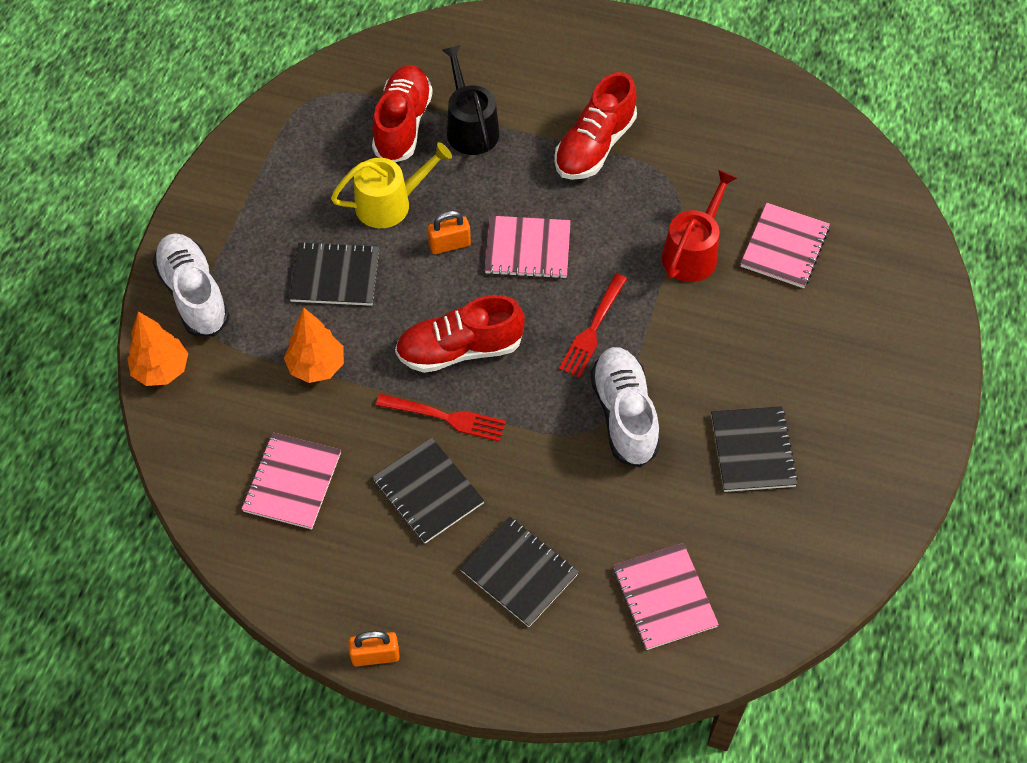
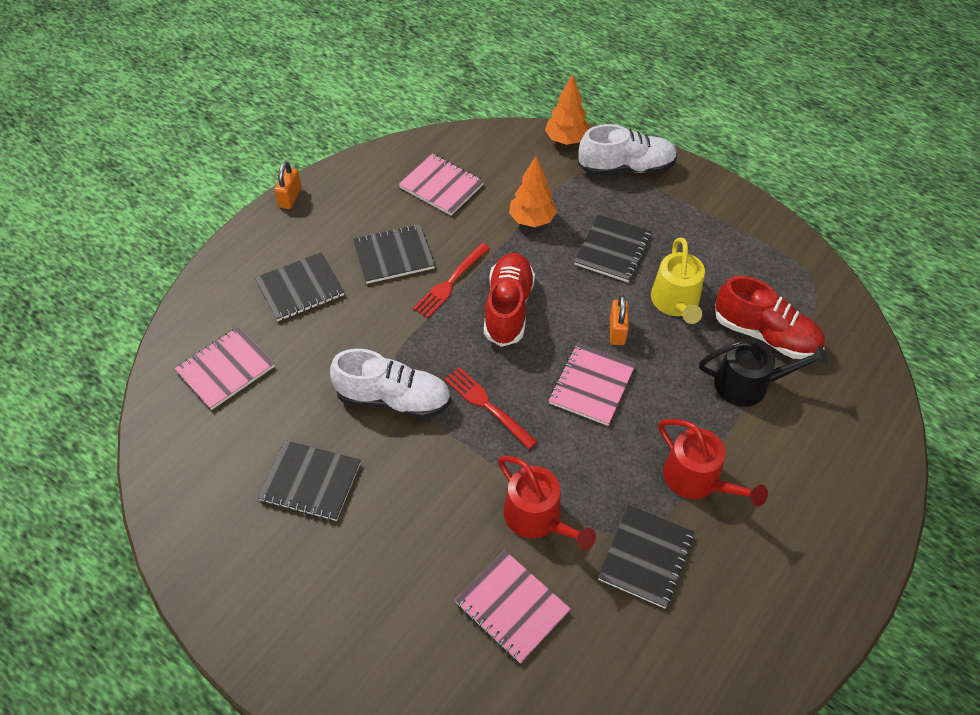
camera: 110 degrees right, 5 degrees down
(594, 146) = (697, 479): red shoe -> red watering can
(664, 597) = (226, 369): pink notebook -> pink notebook turned 45 degrees counterclockwise
(689, 166) = (645, 557): none -> black notebook

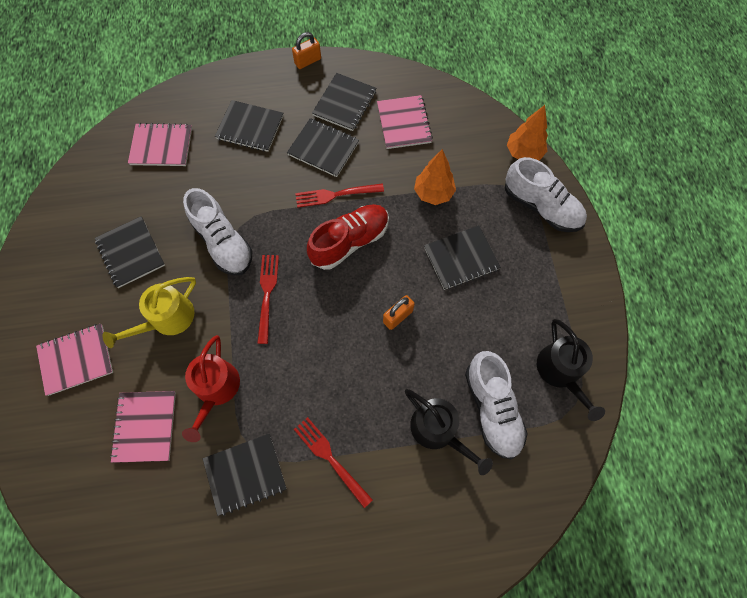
camera: 45 degrees right, 15 degrees up
(368, 207) = (344, 103): none -> black notebook
(592, 385) = (340, 338): pink notebook -> pink notebook (76, 359)
(676, 302) = (459, 331): yellow watering can -> yellow watering can (167, 319)
(697, 479) = (330, 458): red watering can -> red fork
(765, 335) = (492, 408): red shoe -> white shoe
(779, 269) = (561, 372): none -> black watering can

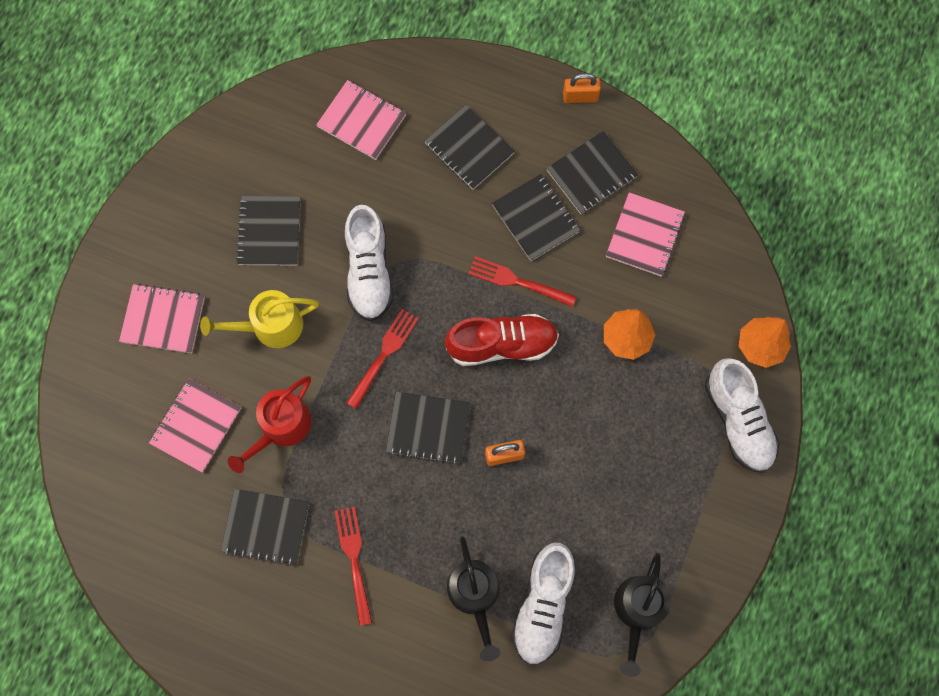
camera: 30 degrees right, 5 degrees up
(461, 258) = (610, 430): black notebook -> black notebook (428, 428)

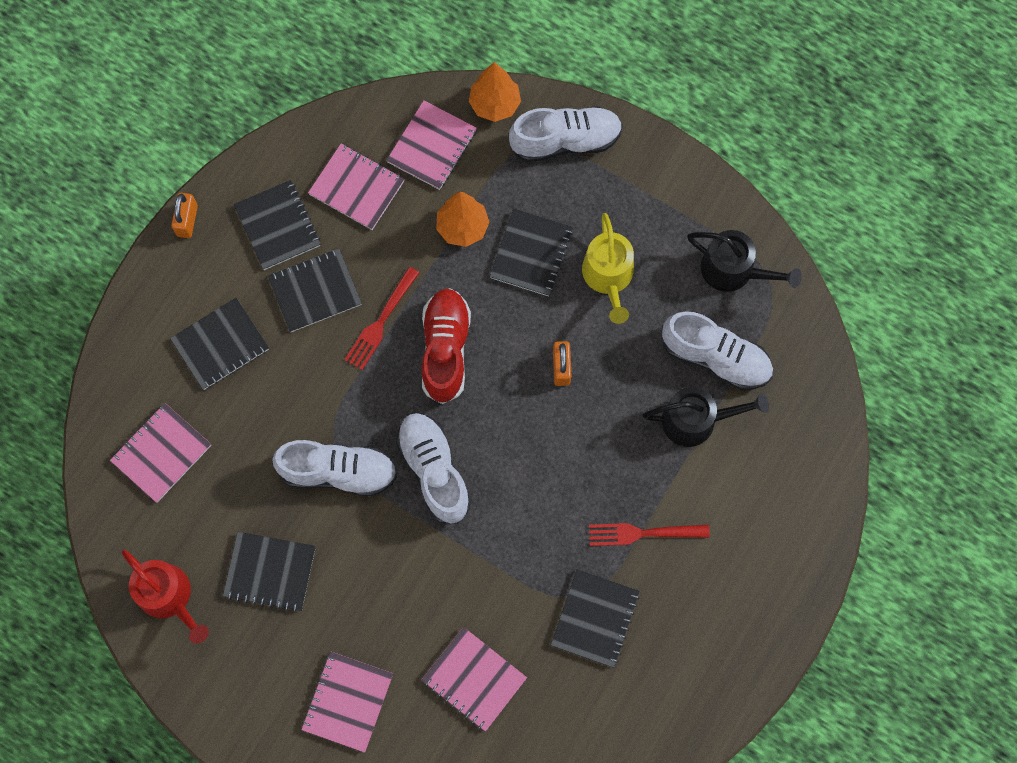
camera: 80 degrees left, 0 degrees up
(270, 326) = (378, 585): yellow watering can -> yellow watering can (608, 276)
(281, 427) = (492, 588): red watering can -> red watering can (169, 596)
(384, 355) = (434, 471): red fork -> white shoe
(428, 428) = (520, 438): black notebook -> black notebook (531, 253)
(702, 295) = (432, 146): none -> pink notebook

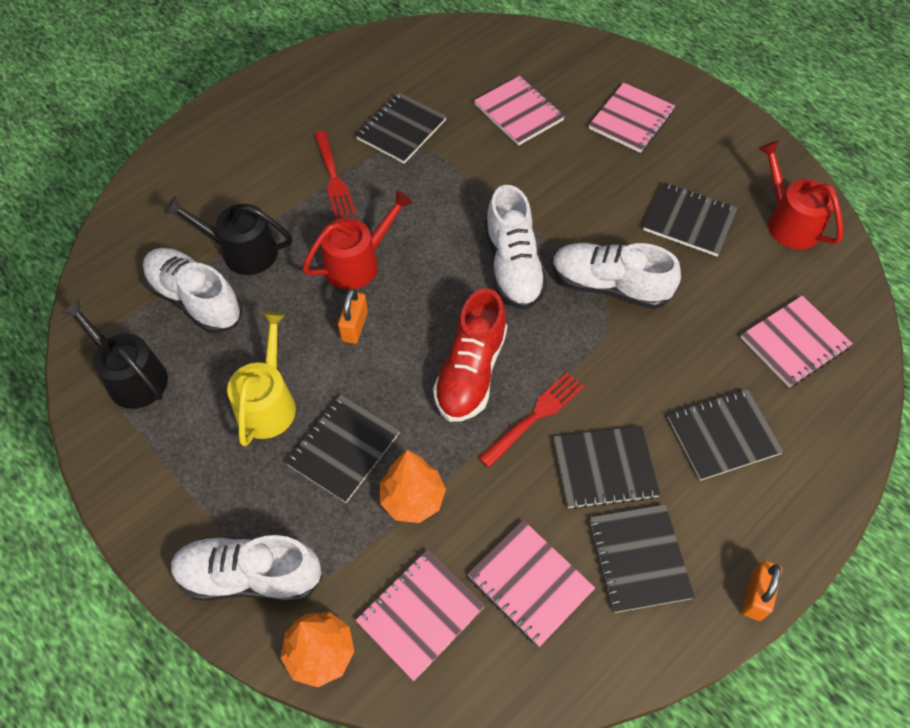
camera: 165 degrees left, 15 degrees down
(582, 436) = (357, 263): none -> red watering can
(643, 533) = (333, 177): red fork -> red fork turned 60 degrees clockwise

